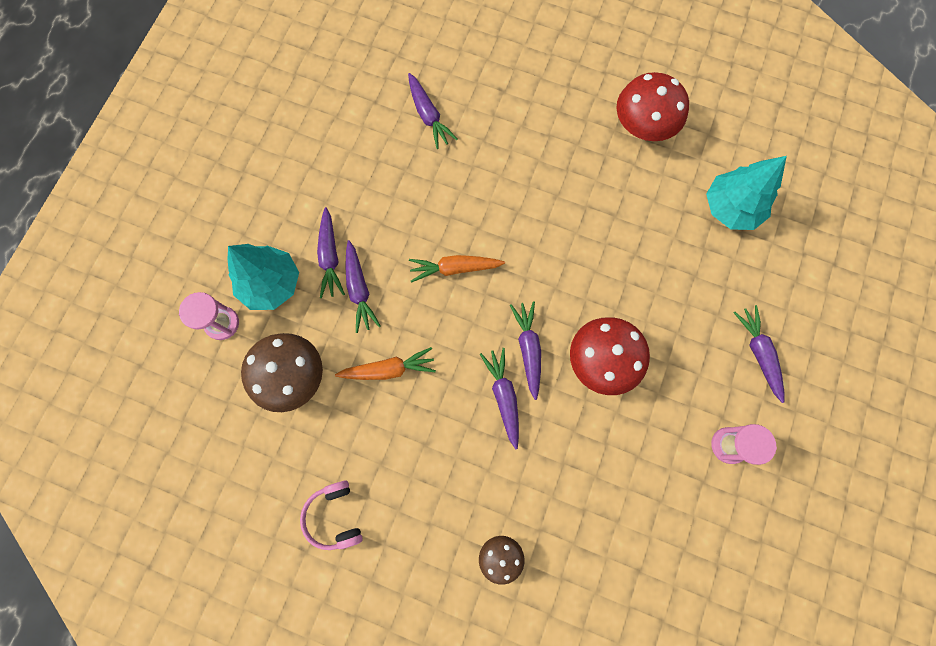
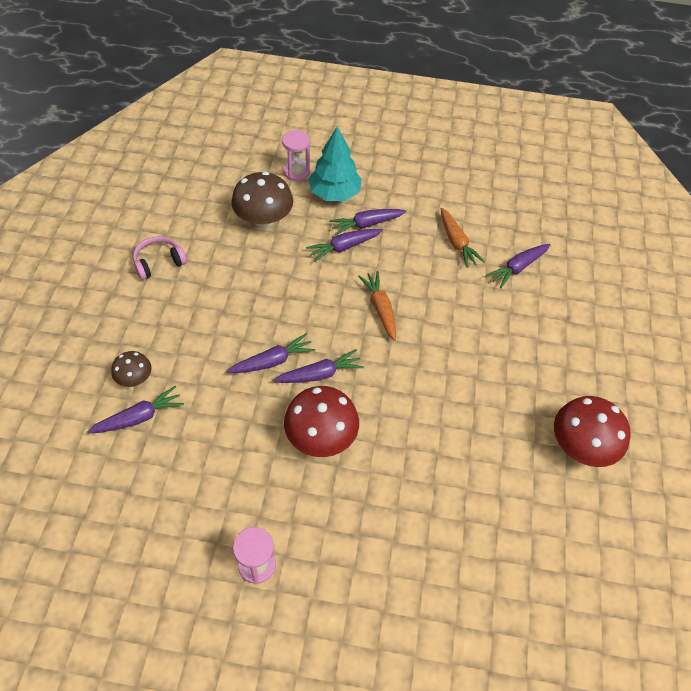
camera: 75 degrees right, 20 degrees down
(389, 369) = (281, 277): orange carrot -> orange carrot (457, 242)
(731, 208) = (519, 544): turquoise tree -> none
(758, 353) = (361, 588): purple carrot -> purple carrot (139, 417)

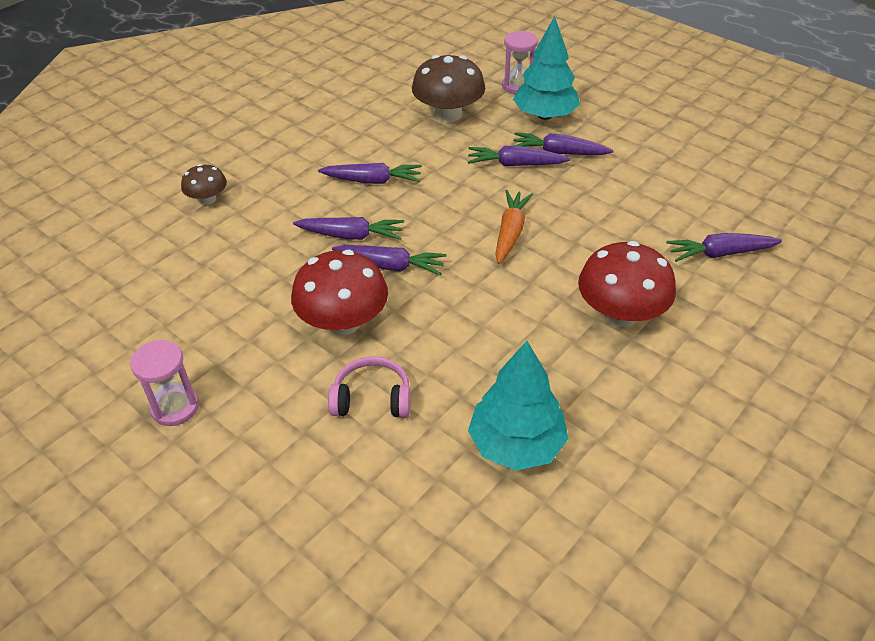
camera: 35 degrees right, 10 degrees down
(139, 417) = (183, 232): purple carrot -> purple carrot (373, 181)
(159, 262) = (313, 117): pink headphones -> pink headphones (372, 398)
(457, 242) = (657, 203): orange carrot -> none
(492, 471) = (516, 444): none -> turquoise tree
(581, 445) = (662, 472): red mushroom -> red mushroom (620, 313)

